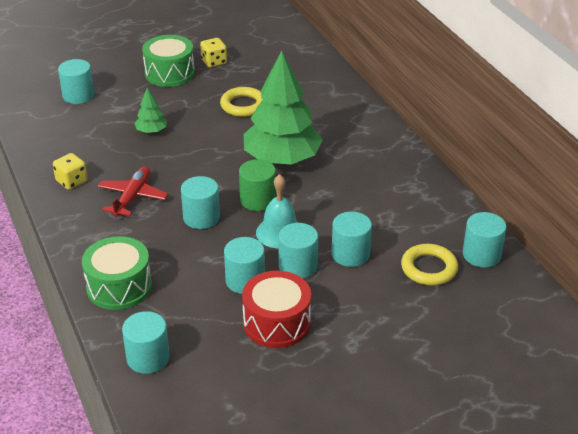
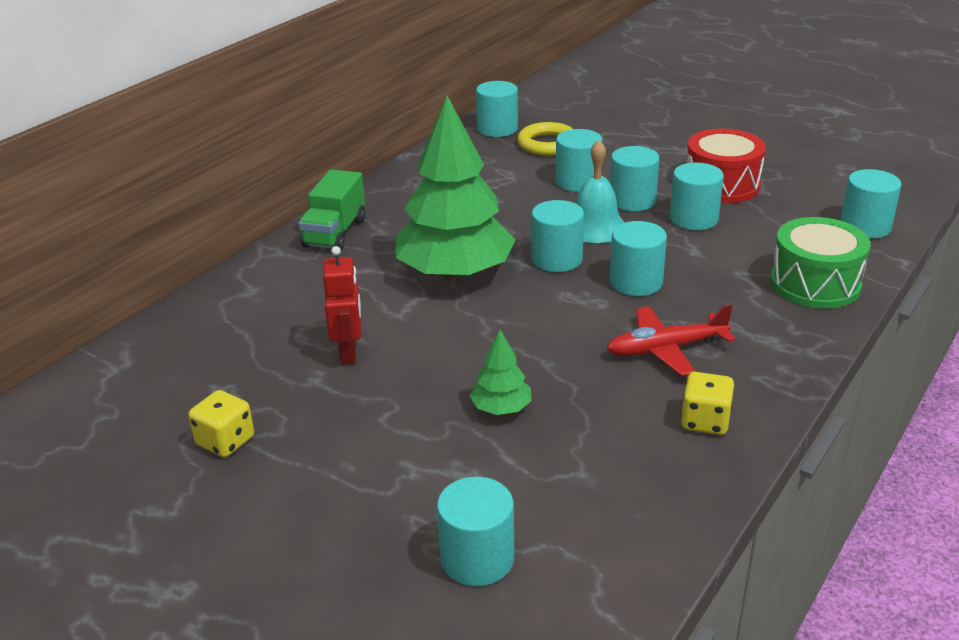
camera: 120 degrees left, 5 degrees down
(169, 73) = (303, 477): green drum -> none
(243, 105) = (349, 353): yellow ring -> red robot
(258, 200) = (557, 259): green cylinder -> turquoise cylinder
(373, 134) = (335, 233): none -> green truck

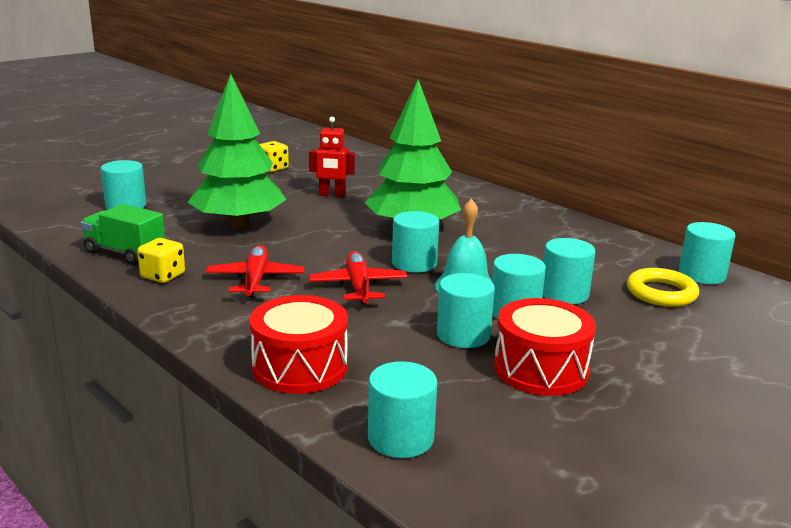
camera: 100 degrees right, 10 degrees down
(335, 233) = (491, 201): green truck -> green truck (125, 253)
(501, 408) = (239, 224): green tree -> green tree, size x2.32
(636, 282) = (358, 286): turquoise cylinder -> red plane
(815, 284) = (300, 367): green drum -> red drum

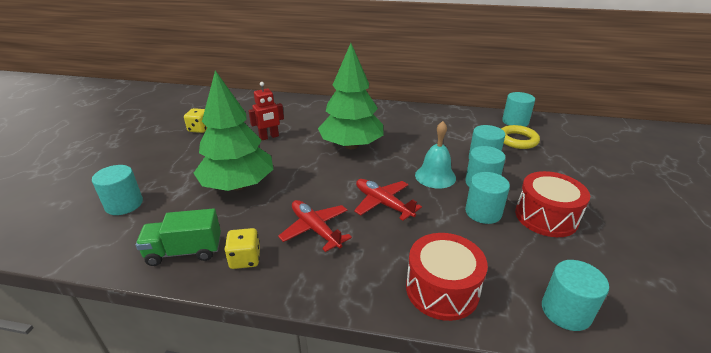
camera: 35 degrees left, 10 degrees up
(414, 263) = (388, 171): turquoise cylinder -> none

